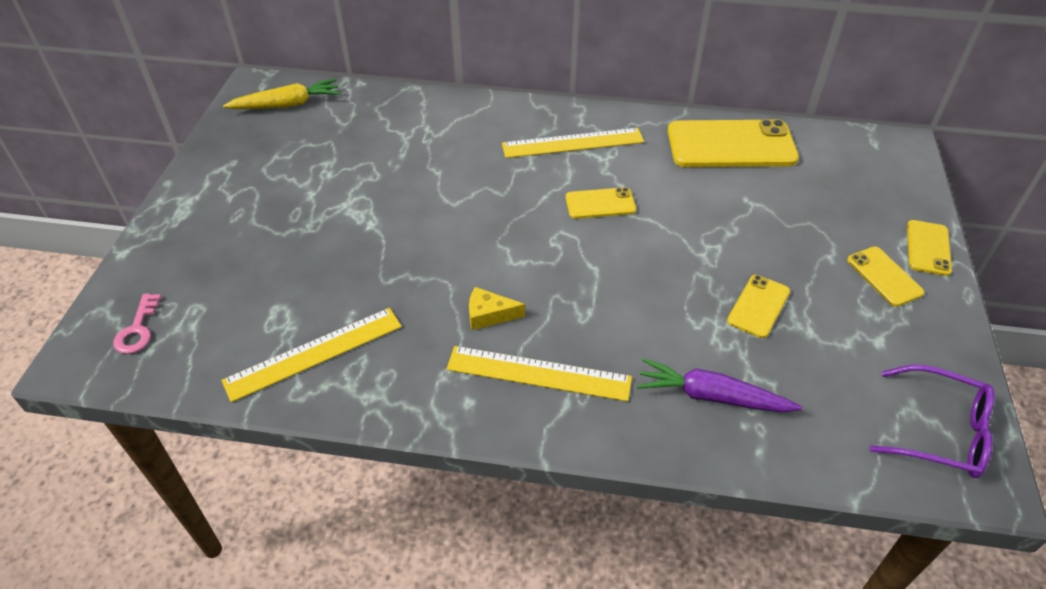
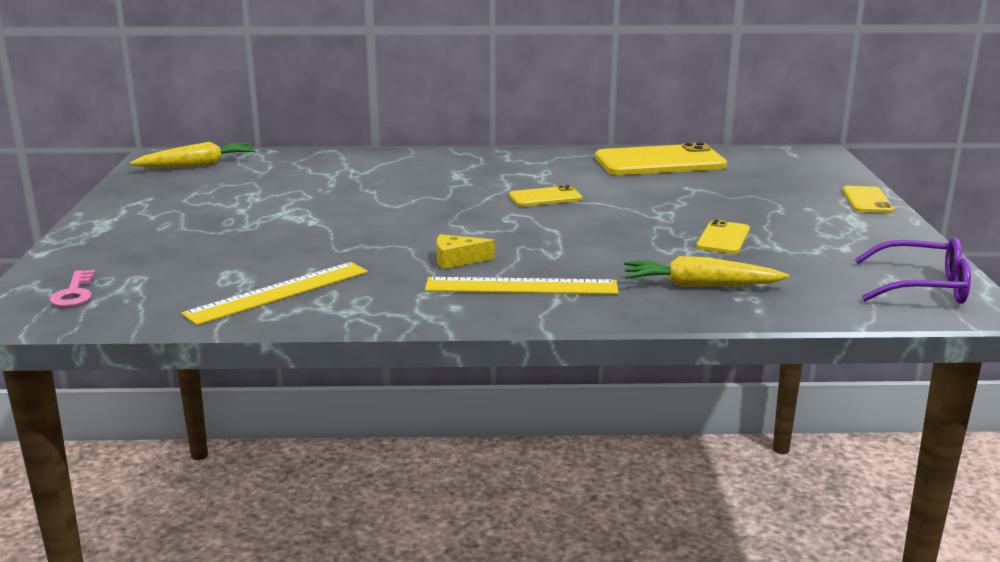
camera: 10 degrees left, 25 degrees down
(572, 143) = (504, 169): yellow ruler -> none
(711, 396) = (699, 286): purple carrot -> yellow carrot
(884, 276) = (834, 216): yellow phone -> none

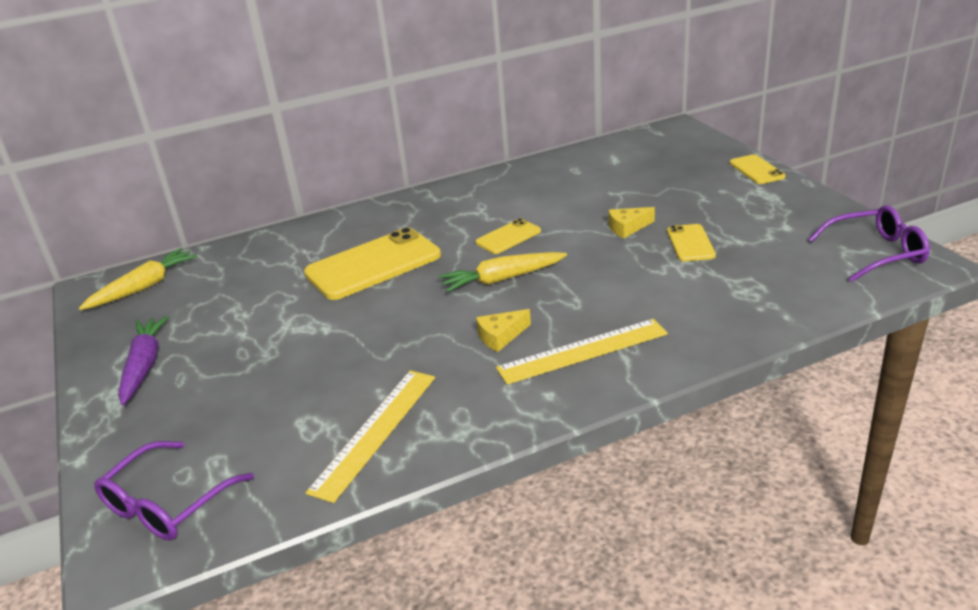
camera: 20 degrees left, 10 degrees up
(74, 293) = (167, 504): pink key -> purple glasses
(145, 211) = (144, 366): none -> purple carrot
(659, 162) = (564, 169): yellow phone -> yellow phone (373, 264)
(671, 214) = (627, 228): none -> yellow cheese
(699, 286) = (720, 303): yellow carrot -> yellow carrot (502, 279)

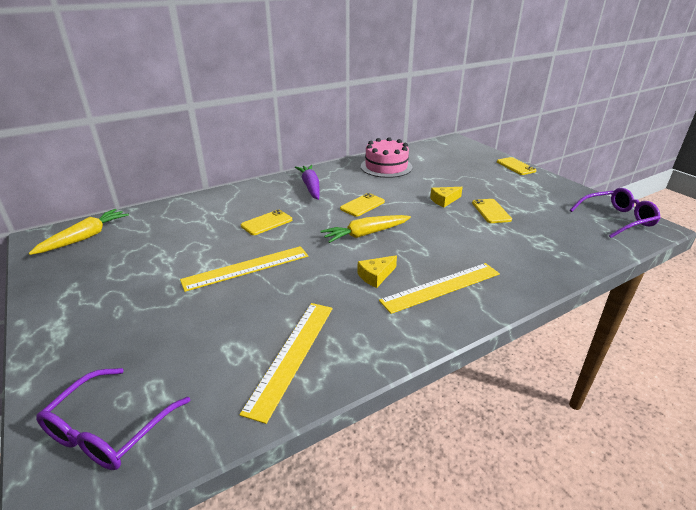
camera: 10 degrees left, 0 degrees up
(144, 366) = (86, 300): purple carrot -> purple carrot (310, 187)
(338, 326) = (246, 268): none -> yellow ruler
(373, 264) = (266, 223): yellow phone -> yellow phone, size x0.51
(558, 176) = (386, 167): none -> pink cake

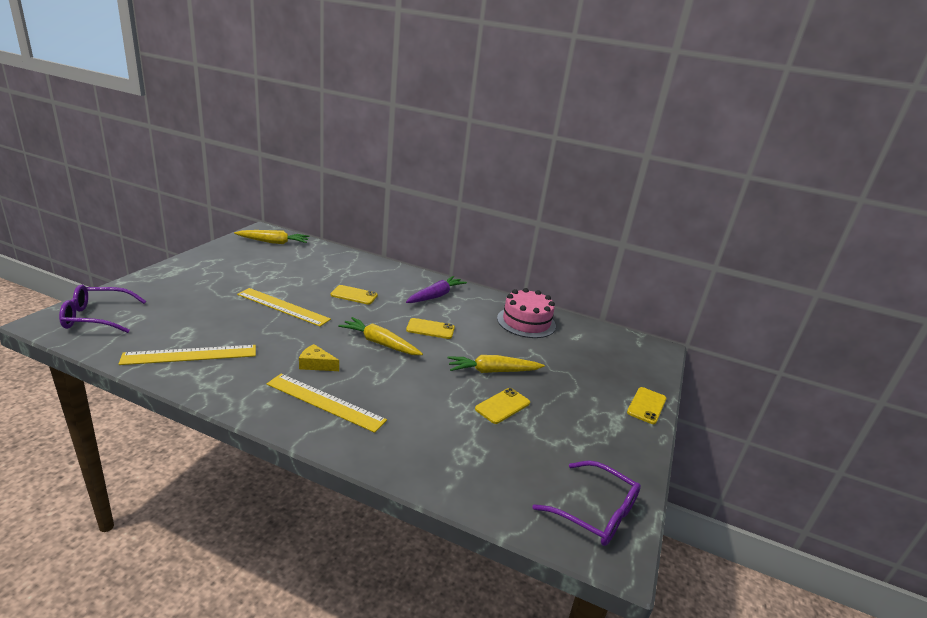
camera: 50 degrees right, 5 degrees down
(444, 200) = (492, 371): yellow cheese -> yellow carrot

